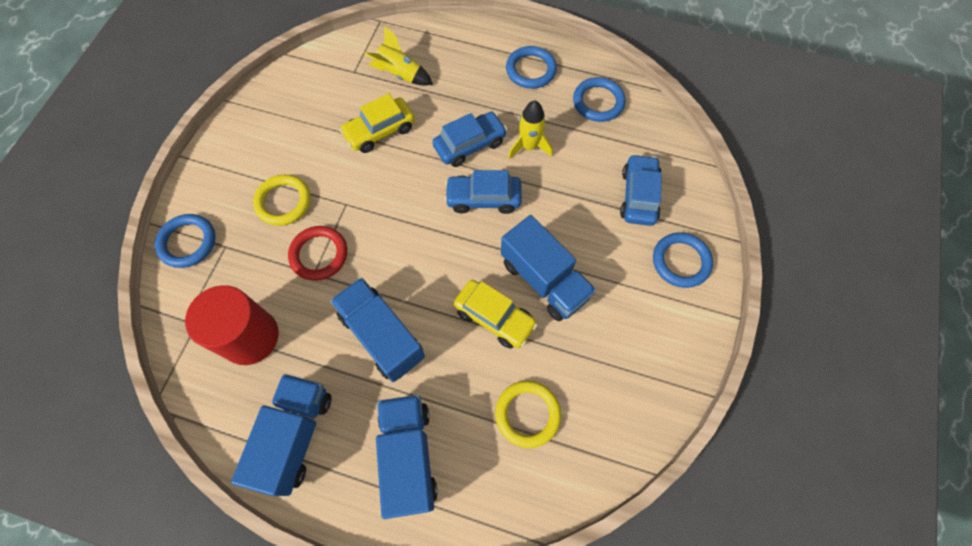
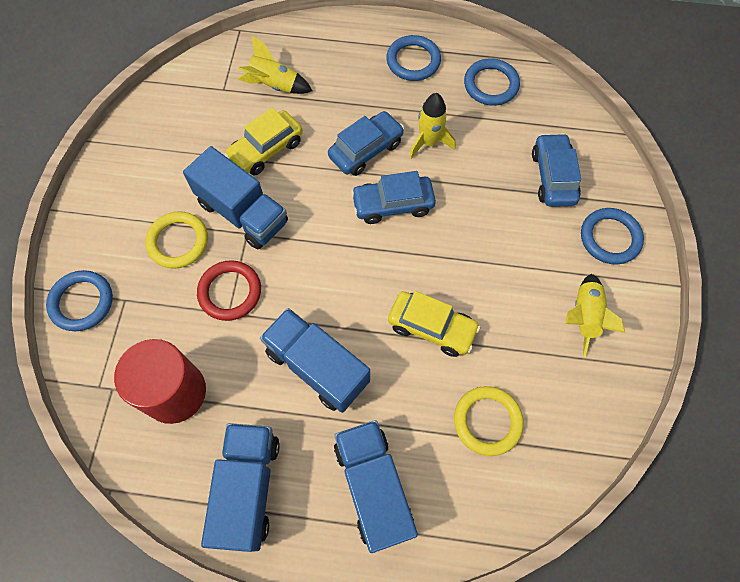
camera: 10 degrees left, 0 degrees up
(544, 280) = (474, 279): blue truck -> blue truck (243, 213)
(640, 331) = (584, 317): none -> yellow rocket

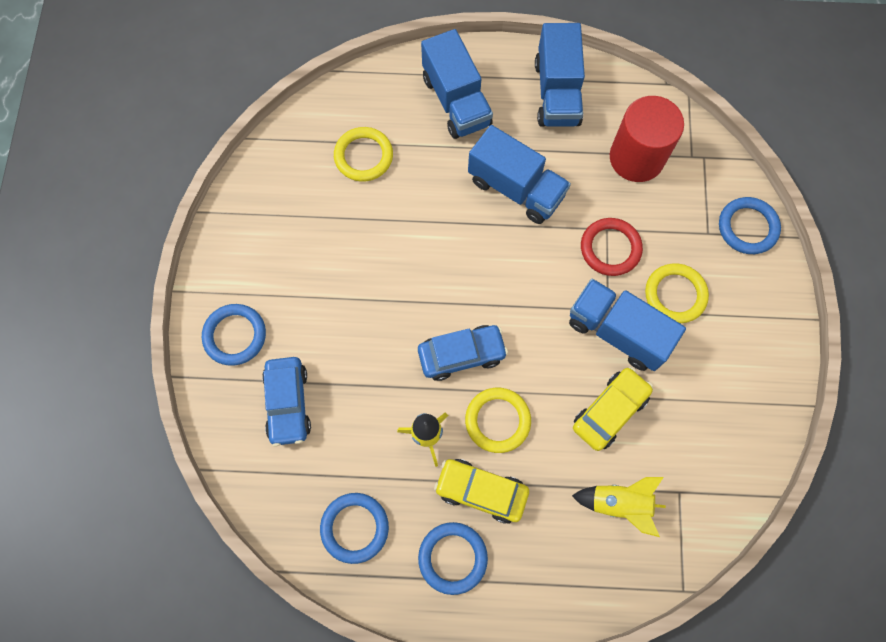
camera: 175 degrees right, 5 degrees up
(366, 150) = (497, 420): blue car -> yellow ring
(431, 327) = (415, 231): yellow car -> yellow car (481, 491)
(584, 317) = (270, 252): yellow rocket -> none

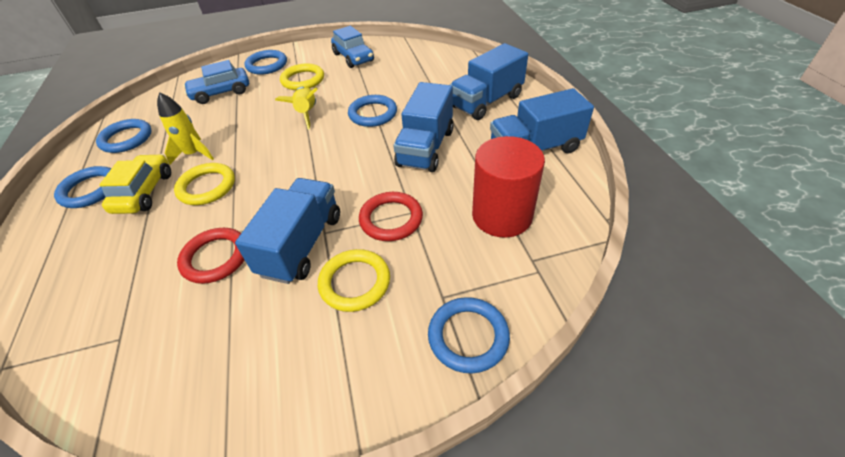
camera: 75 degrees right, 25 degrees down
(363, 156) = (415, 76): yellow ring -> yellow ring (303, 80)
(428, 224) = (373, 114): none -> blue ring
(461, 355) = (264, 155): blue car -> blue car (353, 57)
(610, 411) = (215, 258): yellow car -> red ring
(619, 504) = (115, 288): yellow rocket -> yellow rocket (306, 113)

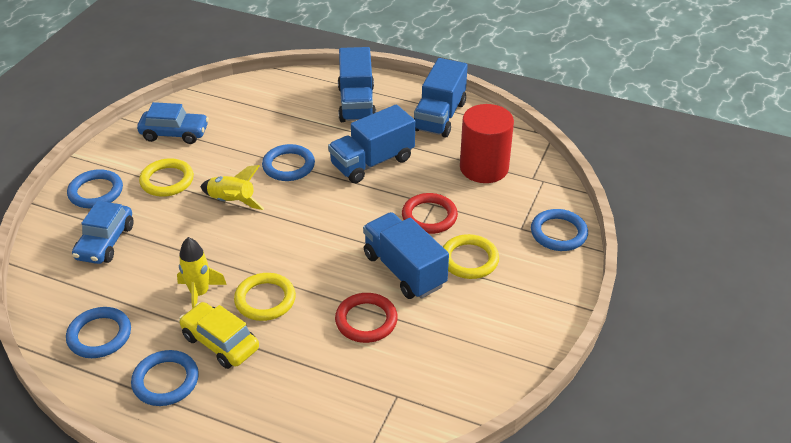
camera: 55 degrees left, 5 degrees down
(425, 148) = (372, 162): blue truck -> blue truck turned 90 degrees clockwise

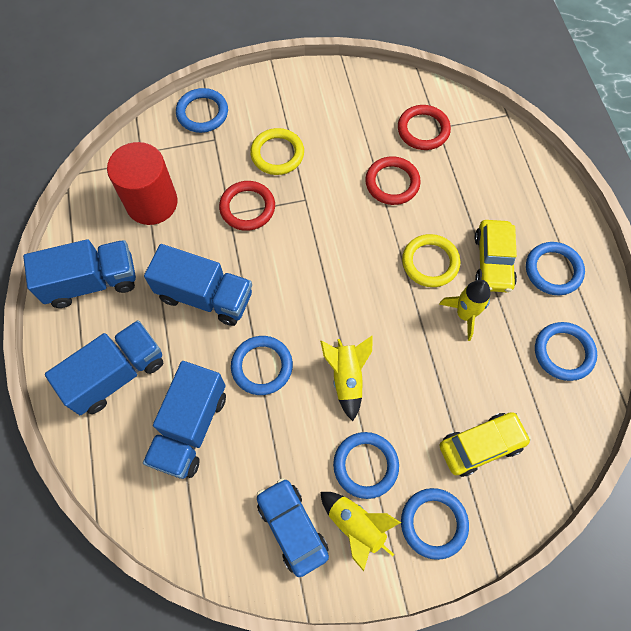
camera: 125 degrees left, 25 degrees up
(105, 242) = (481, 446): blue car -> yellow car
(140, 158) = (356, 526): none -> yellow rocket
(167, 180) = (365, 465): yellow ring -> blue ring
(404, 270) = (323, 189): blue truck -> blue truck (190, 427)
(404, 381) = (423, 130): none -> red ring

